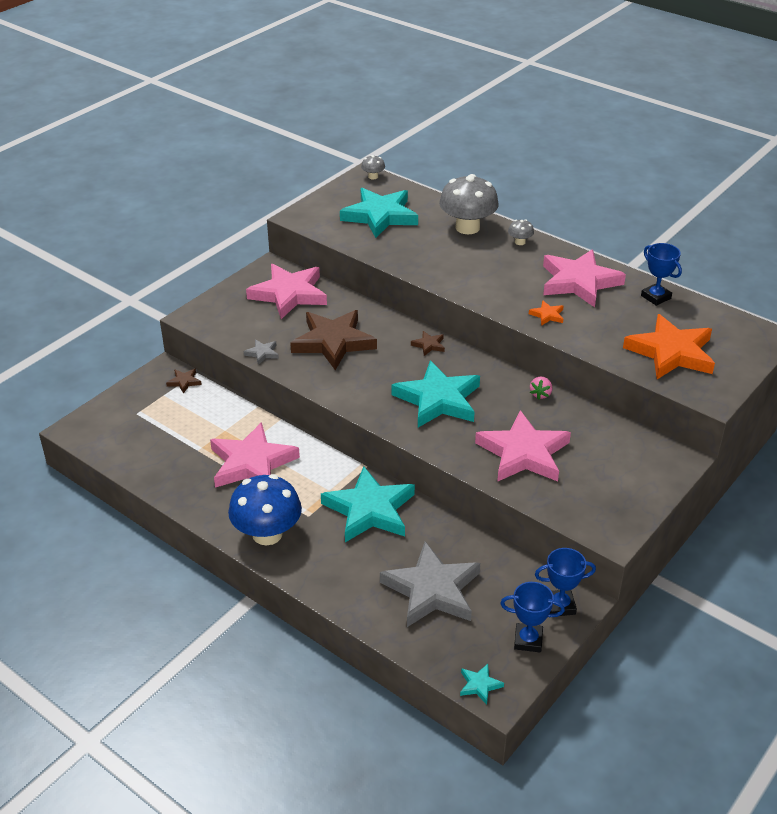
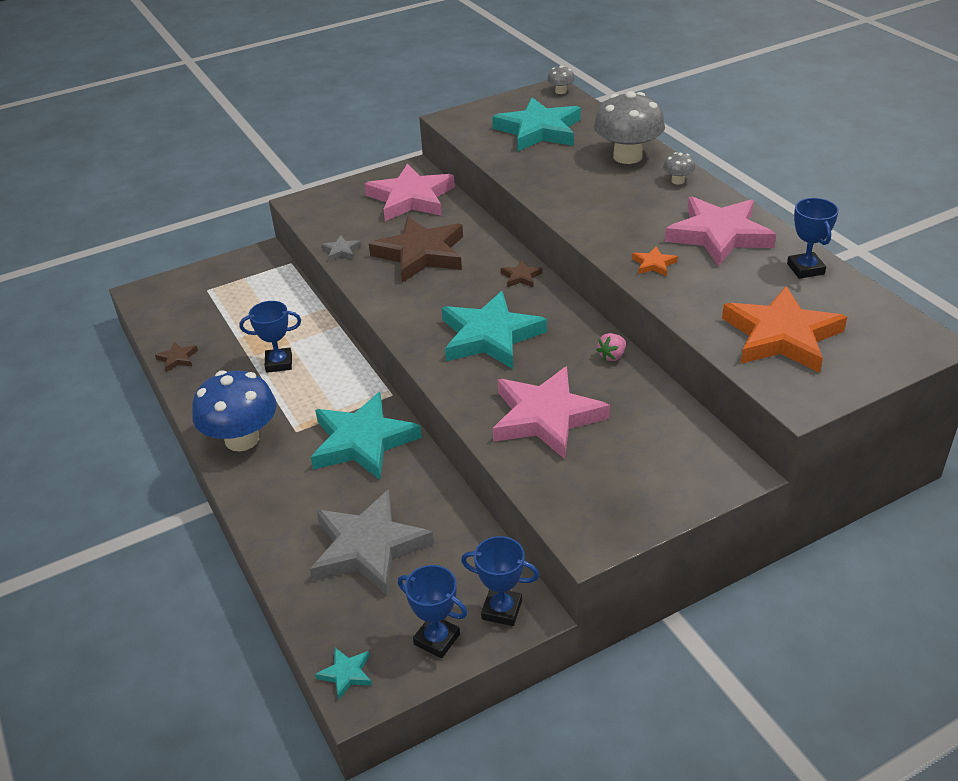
camera: 25 degrees right, 0 degrees up
(184, 382) = (272, 269): brown star -> brown star (177, 358)
(252, 463) = (279, 363): pink star -> blue trophy

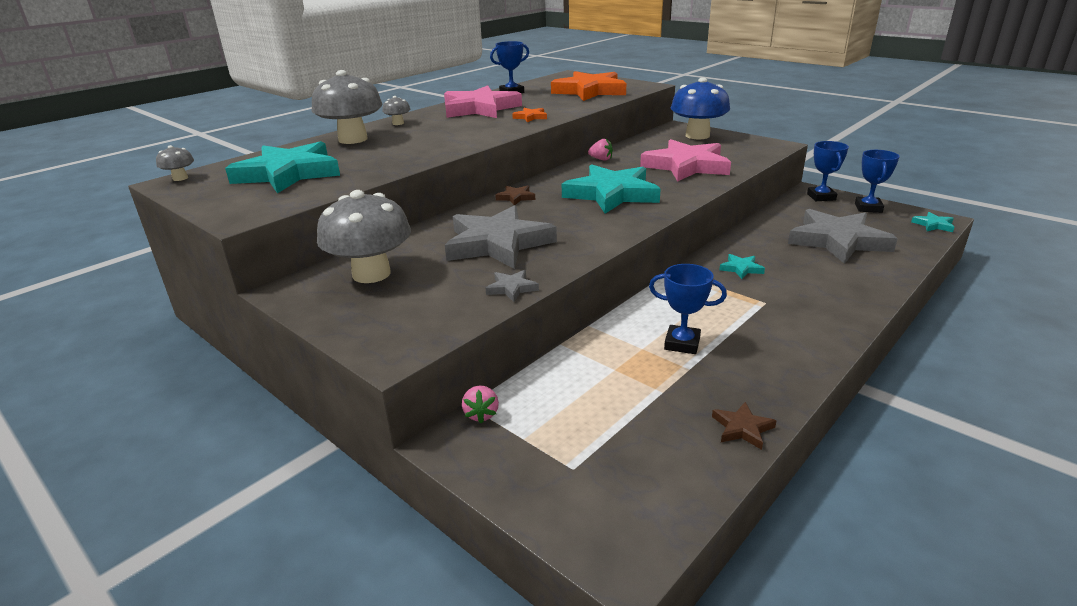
camera: 110 degrees left, 10 degrees down
(242, 439) = (810, 327): blue mushroom -> blue mushroom (697, 135)
(278, 266) = (481, 414): none -> pink strawberry
(279, 363) = (682, 343): blue trophy -> blue trophy turned 45 degrees counterclockwise
(363, 441) = (741, 268): turquoise star -> turquoise star, size x0.41
(411, 198) = (371, 274): pink star -> grey mushroom
(421, 254) = (497, 244): brown star -> grey star

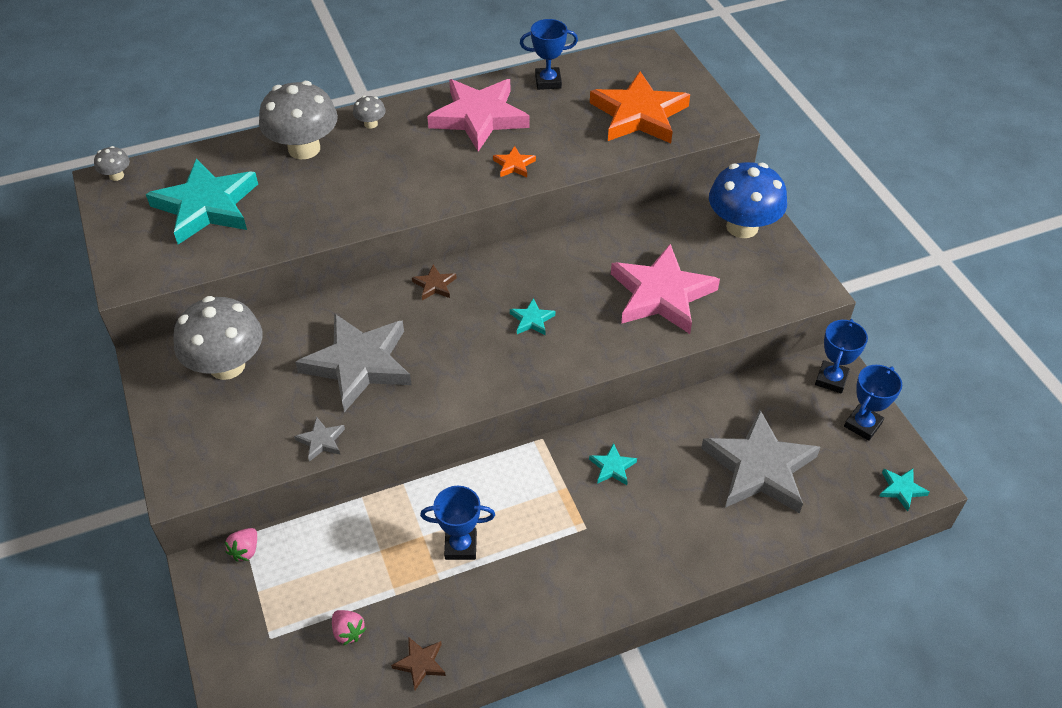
camera: 25 degrees right, 20 degrees up
(601, 159) = (583, 239): pink strawberry -> pink strawberry (348, 632)
(611, 194) = (532, 320): turquoise star -> turquoise star, size x0.41
(682, 343) = (460, 546): blue trophy -> blue trophy turned 45 degrees counterclockwise

